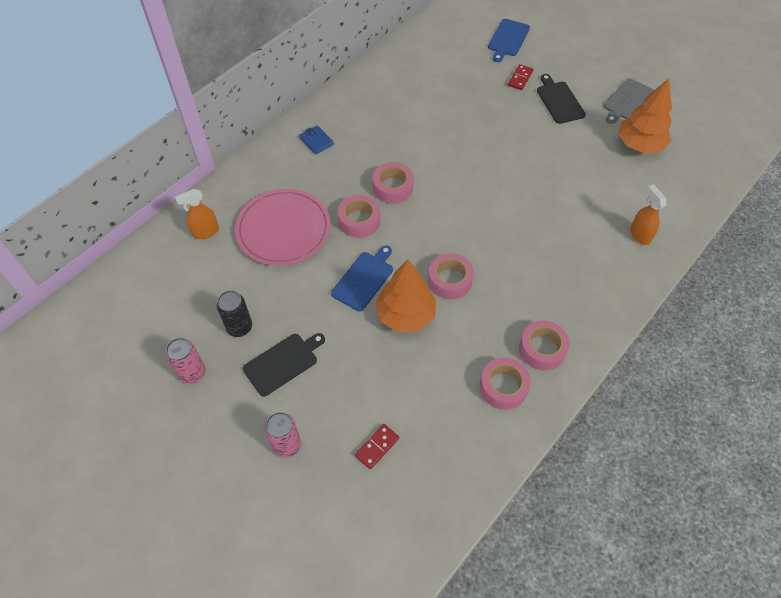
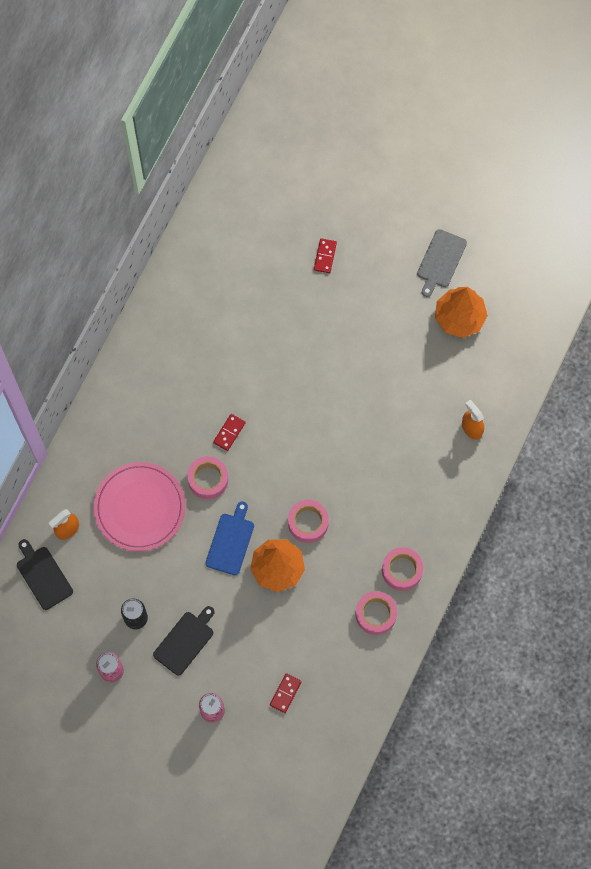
camera: 15 degrees left, 15 degrees up
(316, 141) = (137, 395): blue wallet -> none
(393, 187) = (229, 432): pink tape -> red domino
(508, 39) = (301, 200): blue cutting board -> none
(559, 101) = (371, 278): black cutting board -> black cutting board (43, 576)

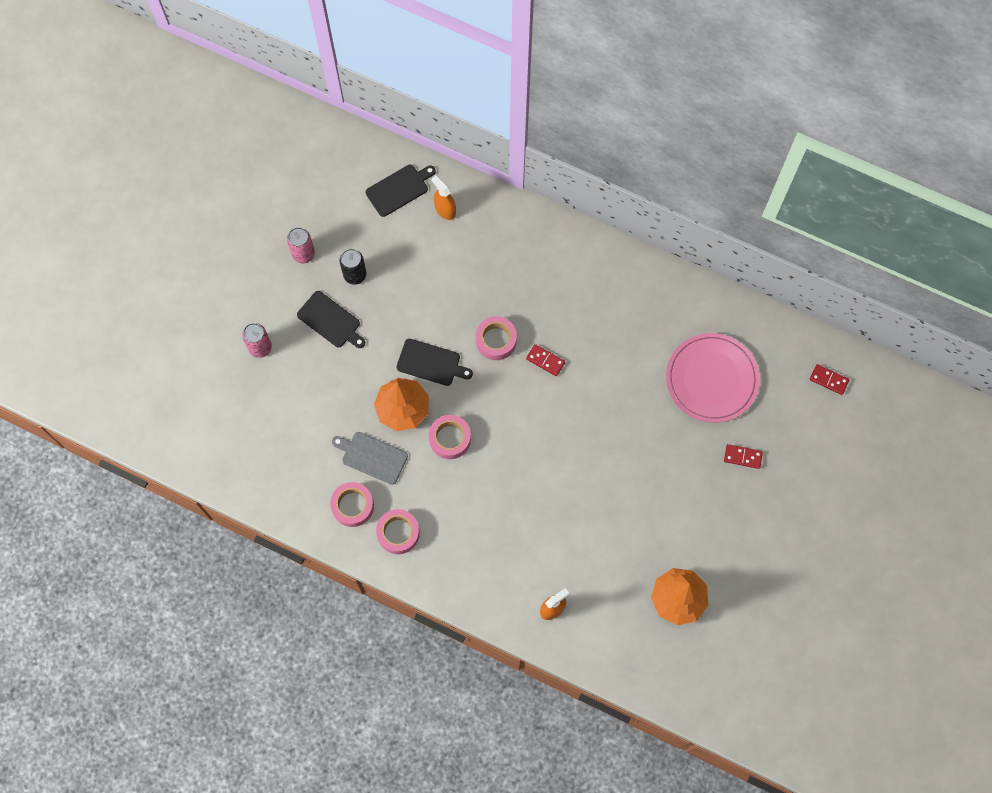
camera: 90 degrees right, 0 degrees up
(140, 507) = (467, 276): pink plate -> pink plate (711, 379)
(230, 541) = (431, 363): blue cutting board -> black cutting board
(285, 693) = (275, 416): red domino -> red domino (829, 380)
(440, 261) = (743, 580): grey cutting board -> grey cutting board (372, 457)

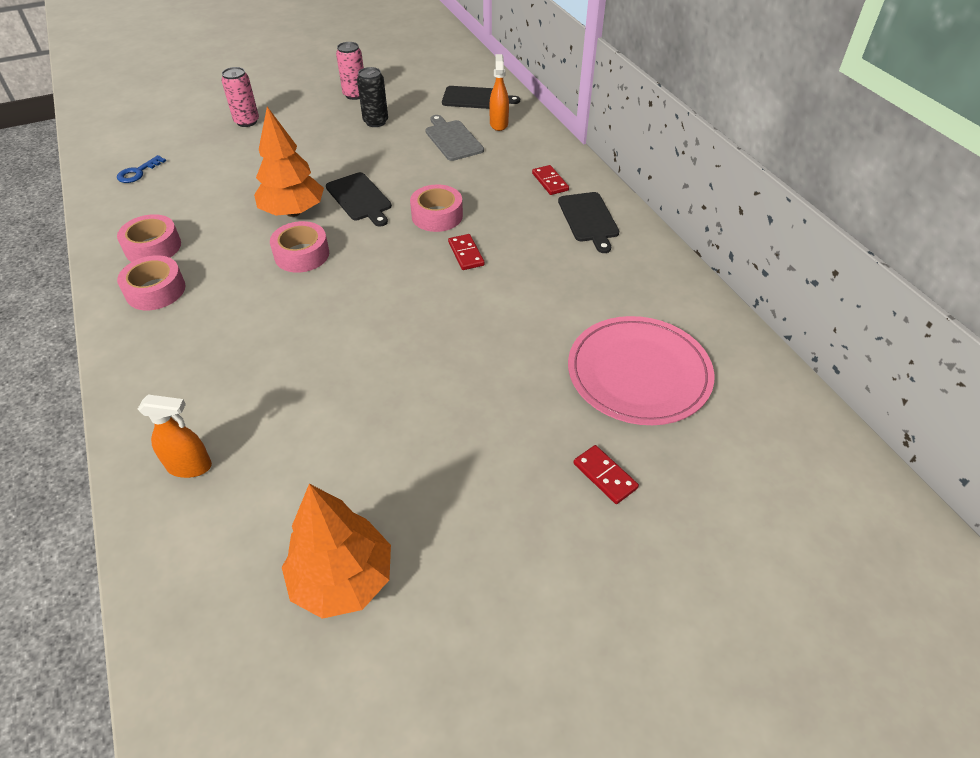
camera: 40 degrees right, 25 degrees down
(252, 457) = (138, 172): none -> blue key
(330, 321) = (319, 135): black cutting board -> black cutting board (588, 219)
(372, 457) = (220, 226): grey cutting board -> grey cutting board (452, 139)
(829, 380) = (810, 471): red domino -> red domino (550, 182)

